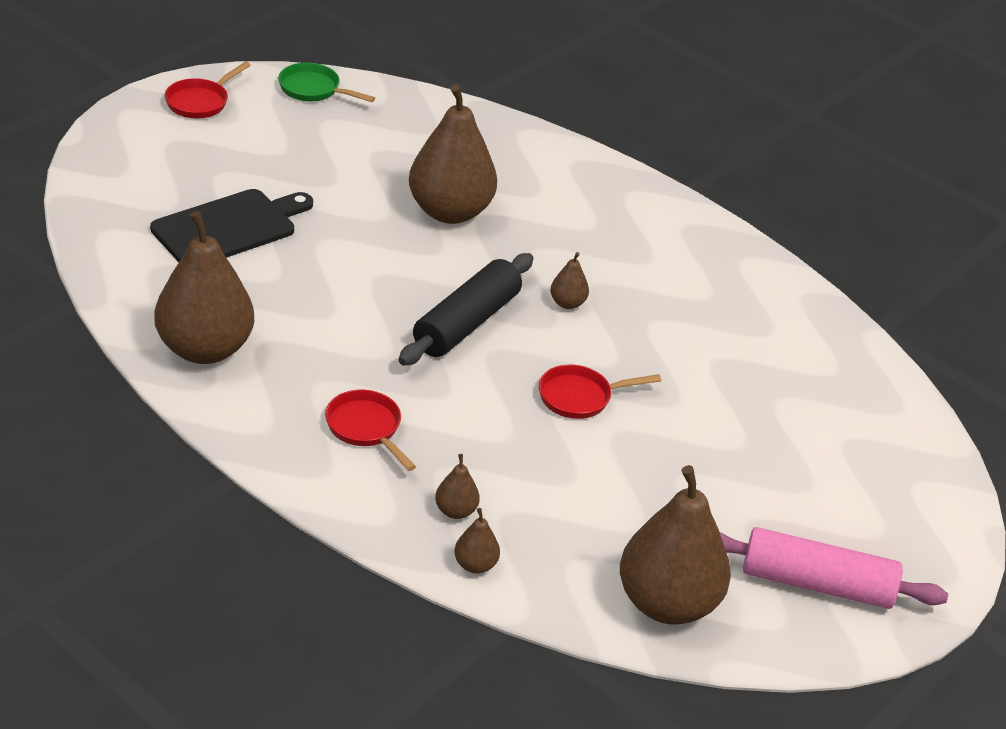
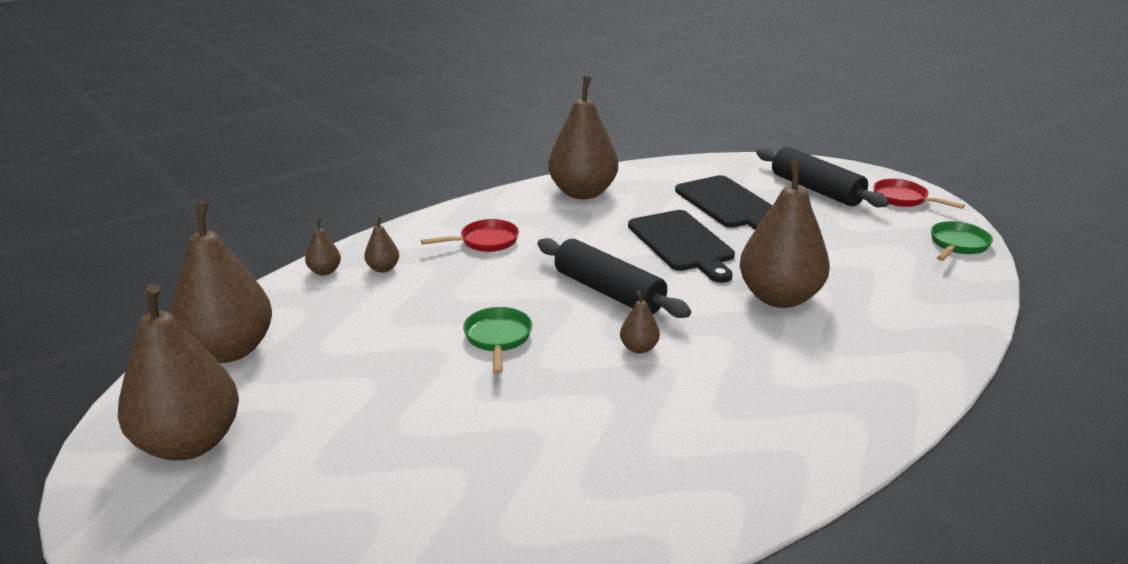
camera: 105 degrees right, 10 degrees down
(178, 158) = (816, 189): none -> black rolling pin
(342, 268) = (682, 243): none -> black cutting board
(580, 397) = (498, 338): red pan -> green pan
(817, 583) = (189, 443): pink rolling pin -> brown pear

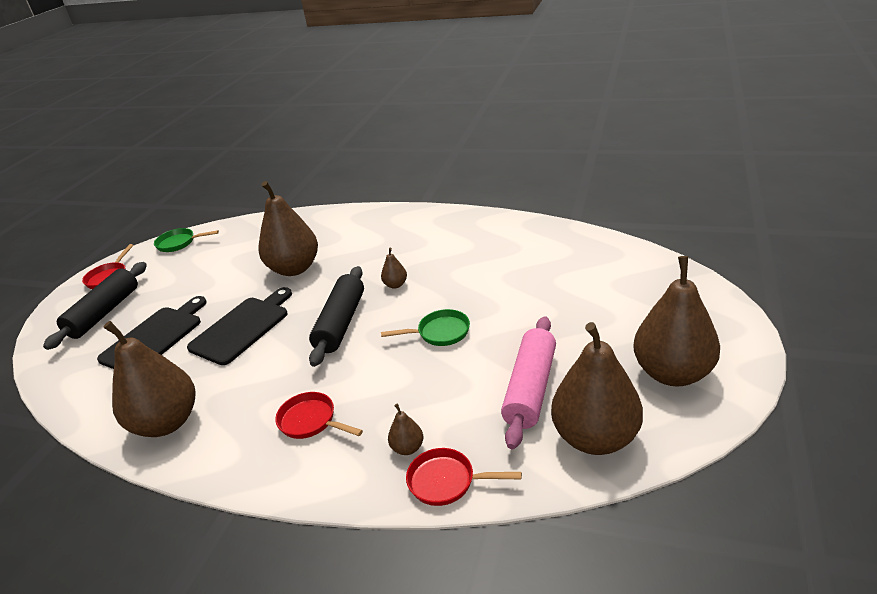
camera: 120 degrees left, 5 degrees up
(325, 271) = (446, 481): brown pear -> red pan
(334, 349) = (530, 388): none -> pink rolling pin
(498, 338) = (440, 333): green pan -> green pan turned 150 degrees counterclockwise

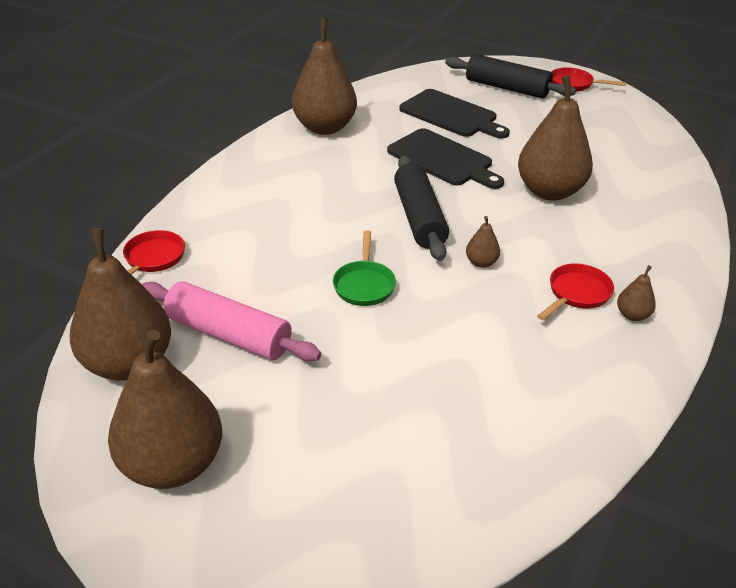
camera: 95 degrees right, 5 degrees up
(179, 243) = (637, 117): green pan -> none
(311, 421) = (277, 194): red pan -> red pan (576, 294)
(341, 323) = (419, 218): black rolling pin -> black rolling pin turned 60 degrees clockwise
(408, 448) = (206, 243): brown pear -> brown pear (632, 315)

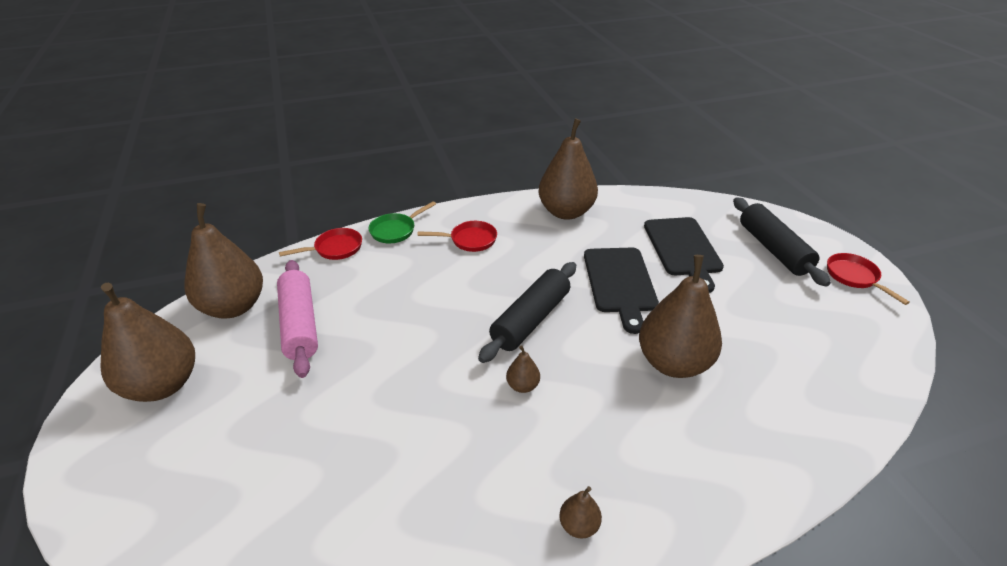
camera: 45 degrees right, 0 degrees up
(364, 284) = (419, 346): green pan -> green pan (396, 230)
(576, 294) = (559, 468): red pan -> red pan (470, 240)

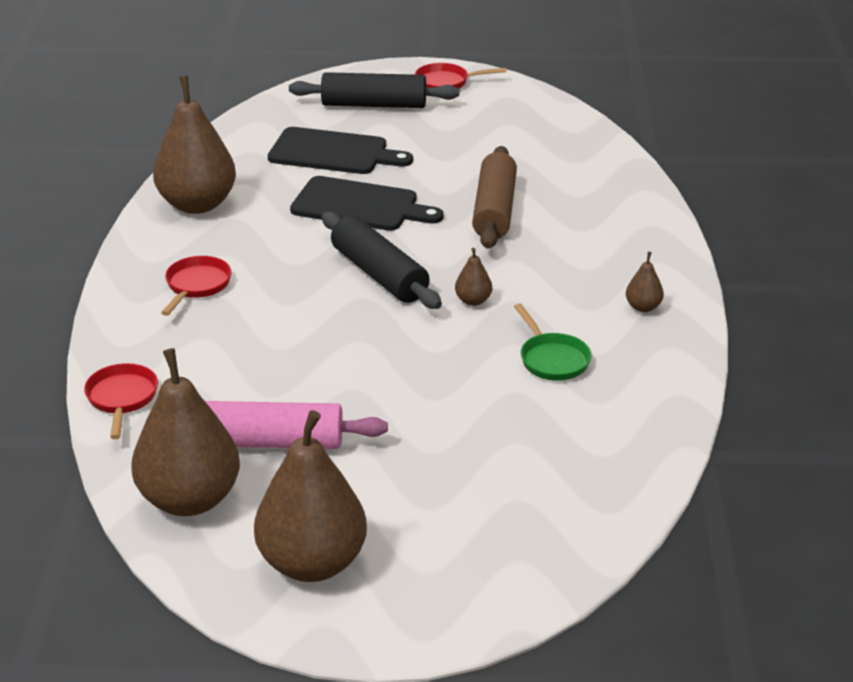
camera: 70 degrees left, 5 degrees down
(396, 230) = (121, 341): green pan -> green pan (552, 359)
(673, 363) = (494, 210): brown pear -> brown rolling pin

